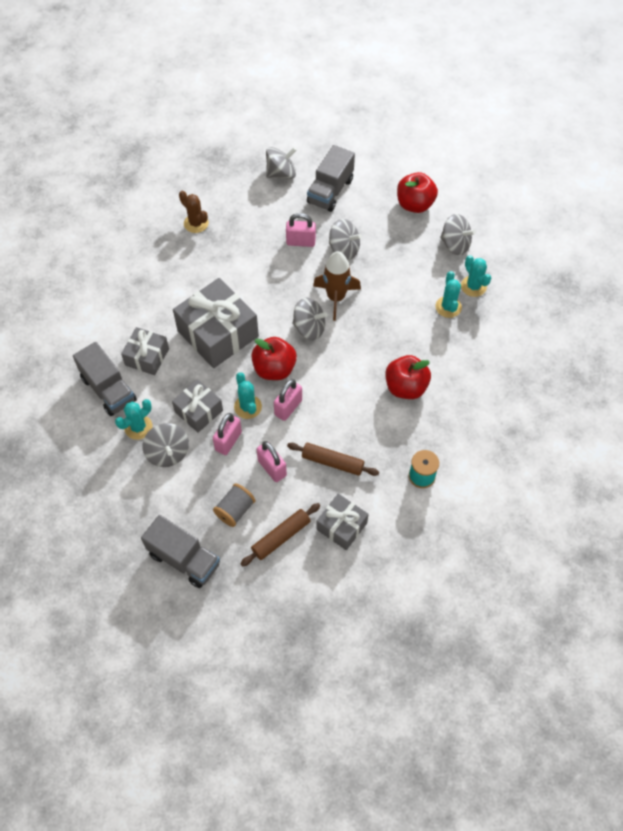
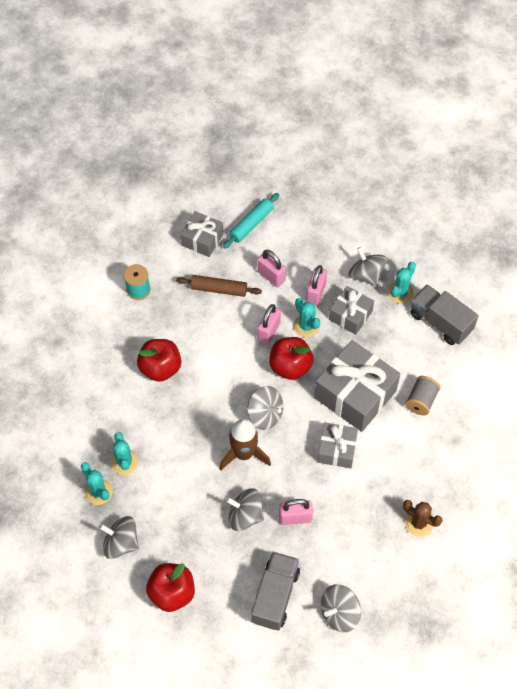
camera: 170 degrees right, 0 degrees up
(147, 357) = (416, 359): grey gift -> grey gift (337, 450)
(184, 559) = (325, 197): grey truck -> none
(235, 510) = (294, 238): grey spool -> grey spool (421, 401)
(281, 537) = (251, 224): brown rolling pin -> turquoise rolling pin
(309, 328) = (265, 415): grey spinning top -> grey spinning top turned 150 degrees counterclockwise

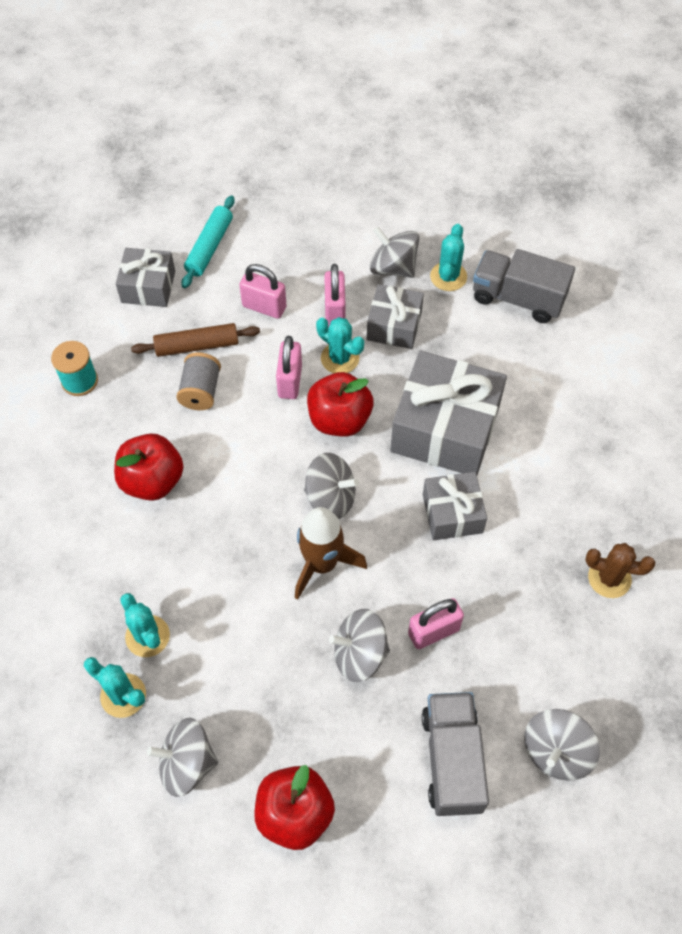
camera: 20 degrees left, 0 degrees up
(421, 401) = (538, 409): grey spool -> grey spool (201, 391)

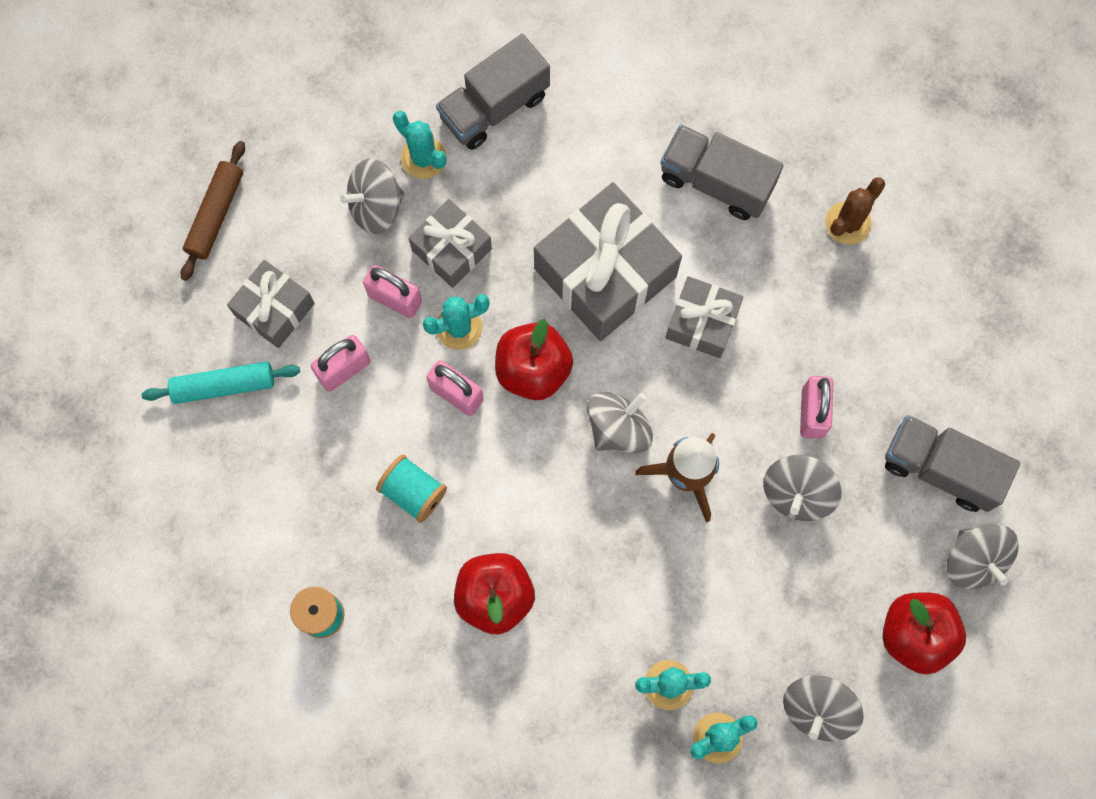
camera: 60 degrees left, 15 degrees up
(148, 287) = (237, 480): grey gift -> grey gift (274, 309)
(197, 346) = (352, 466): brown rolling pin -> brown rolling pin (216, 214)
(201, 391) = (413, 492): grey spool -> turquoise spool
(209, 247) = (224, 385): turquoise rolling pin -> turquoise rolling pin turned 60 degrees counterclockwise
(556, 751) = (980, 374): grey spinning top -> grey spinning top (973, 560)
(570, 466) = (716, 182): none -> grey truck

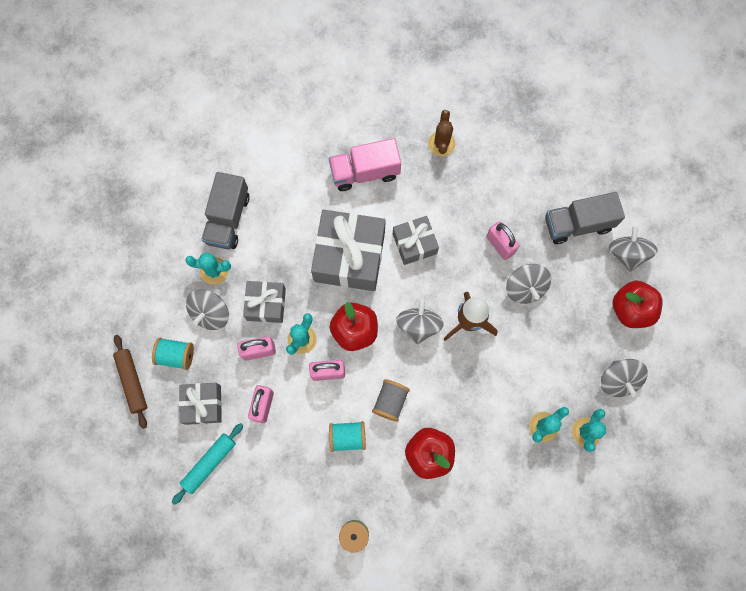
camera: 40 degrees left, 0 degrees up
(292, 224) = (176, 355): none -> turquoise spool
(502, 493) = (390, 401): none -> grey spool
(716, 182) = (365, 172): grey truck -> pink truck
(973, 560) = (627, 254): grey spinning top -> grey spinning top turned 120 degrees counterclockwise

